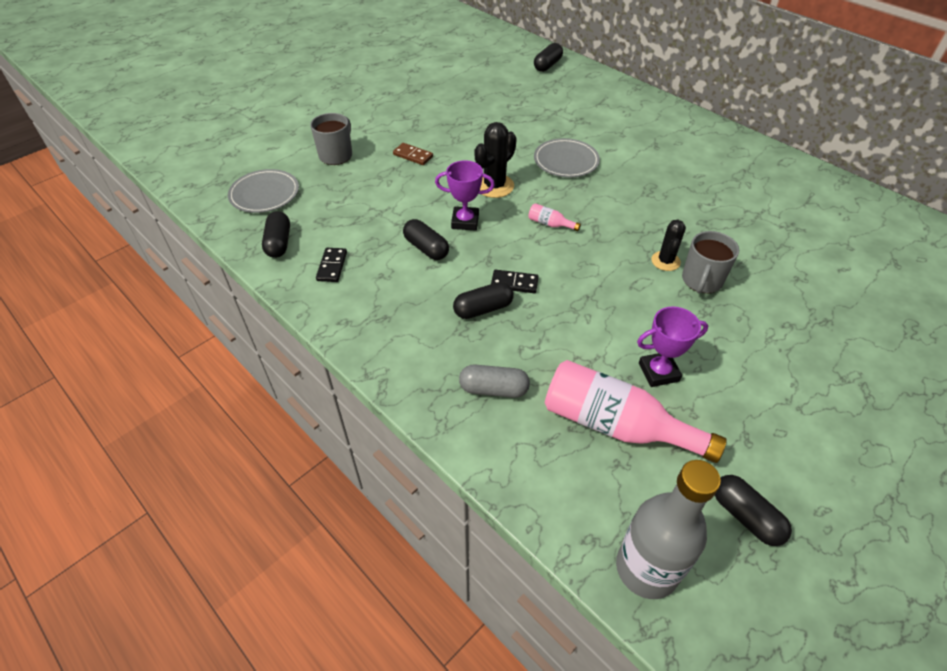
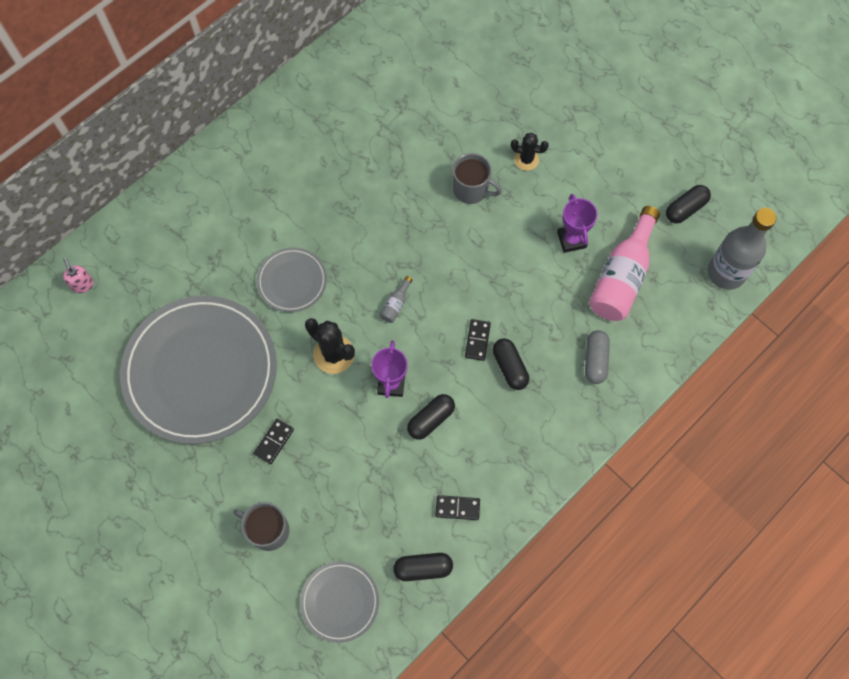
camera: 90 degrees left, 20 degrees up
(413, 156) = (274, 442): brown domino -> black domino
(477, 118) = (200, 371): none -> grey plate
(547, 65) = (83, 285): black capsule -> pink soap dispenser
(550, 224) = (396, 304): pink bottle -> grey bottle
(665, 261) = (447, 213): black cactus -> black cactus (526, 160)

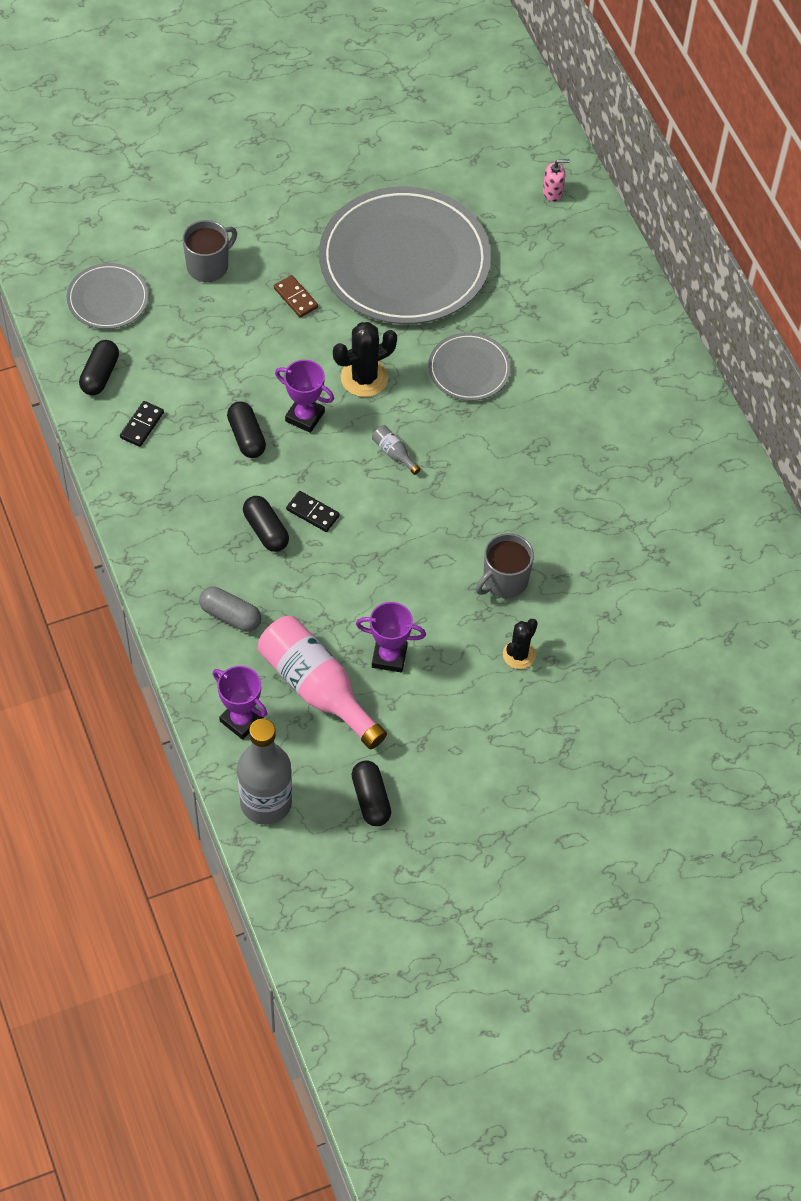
camera: 110 degrees right, 10 degrees down
(274, 442) = (295, 298): black domino -> brown domino
(510, 367) = (266, 530): black capsule -> black capsule turned 60 degrees clockwise
(674, 315) = (241, 720): none -> purple trophy

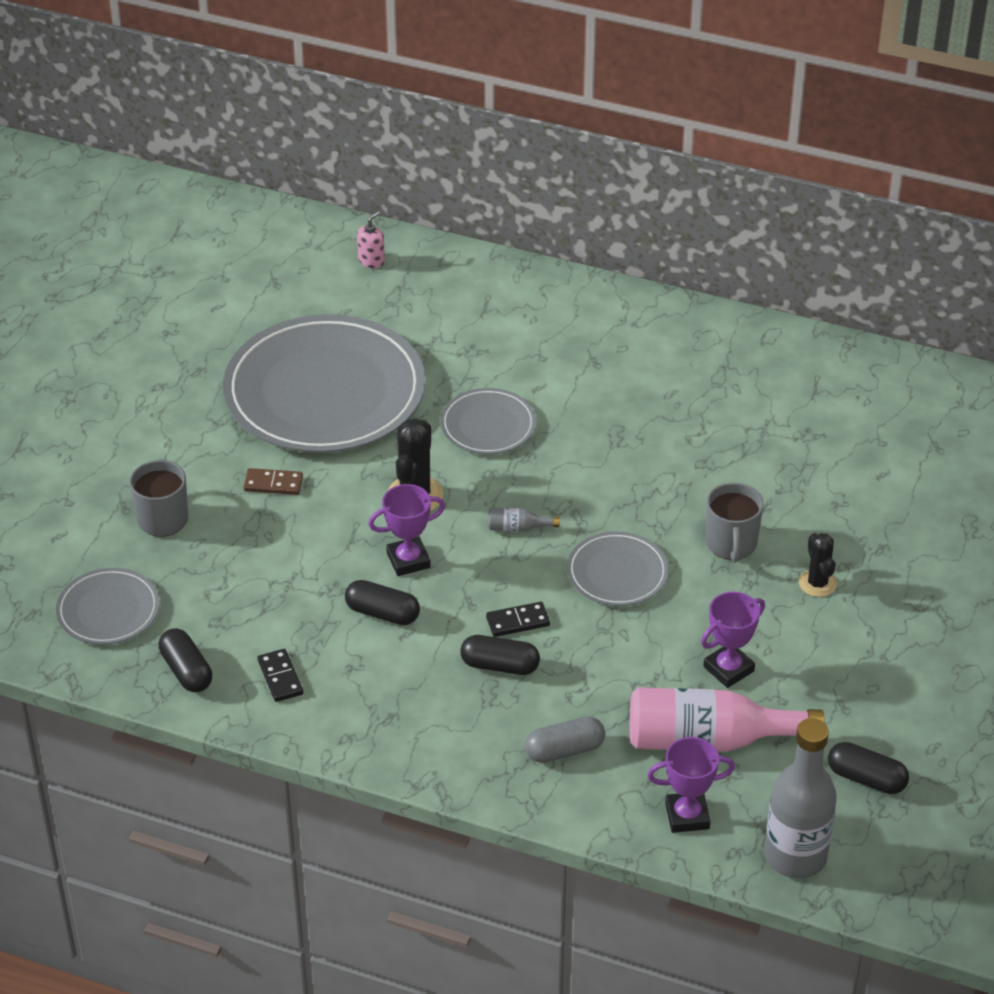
camera: 45 degrees left, 15 degrees down
(411, 536) = (617, 572): none -> grey plate

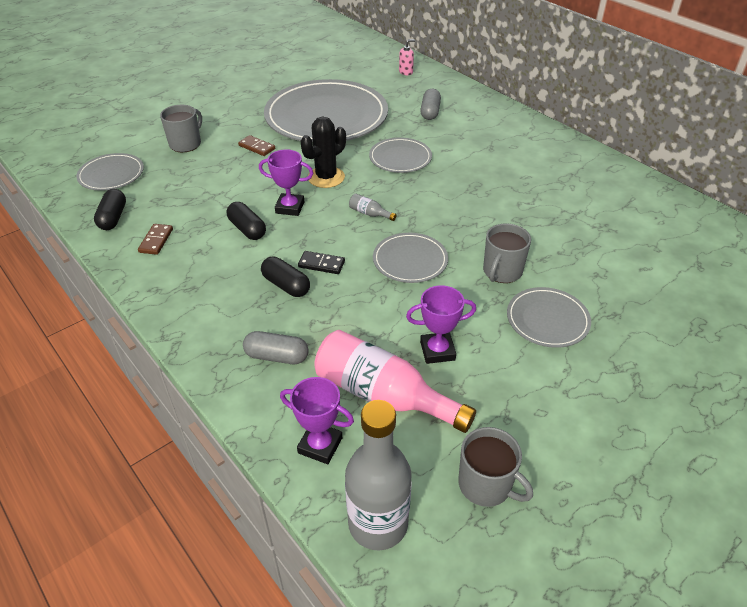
camera: 30 degrees right, 0 degrees up
(280, 677) = (156, 241): black domino -> brown domino
(467, 328) = (430, 112): none -> grey capsule
(817, 583) = (547, 319): black cactus -> grey plate
(866, 779) = (486, 485): black capsule -> grey mug

